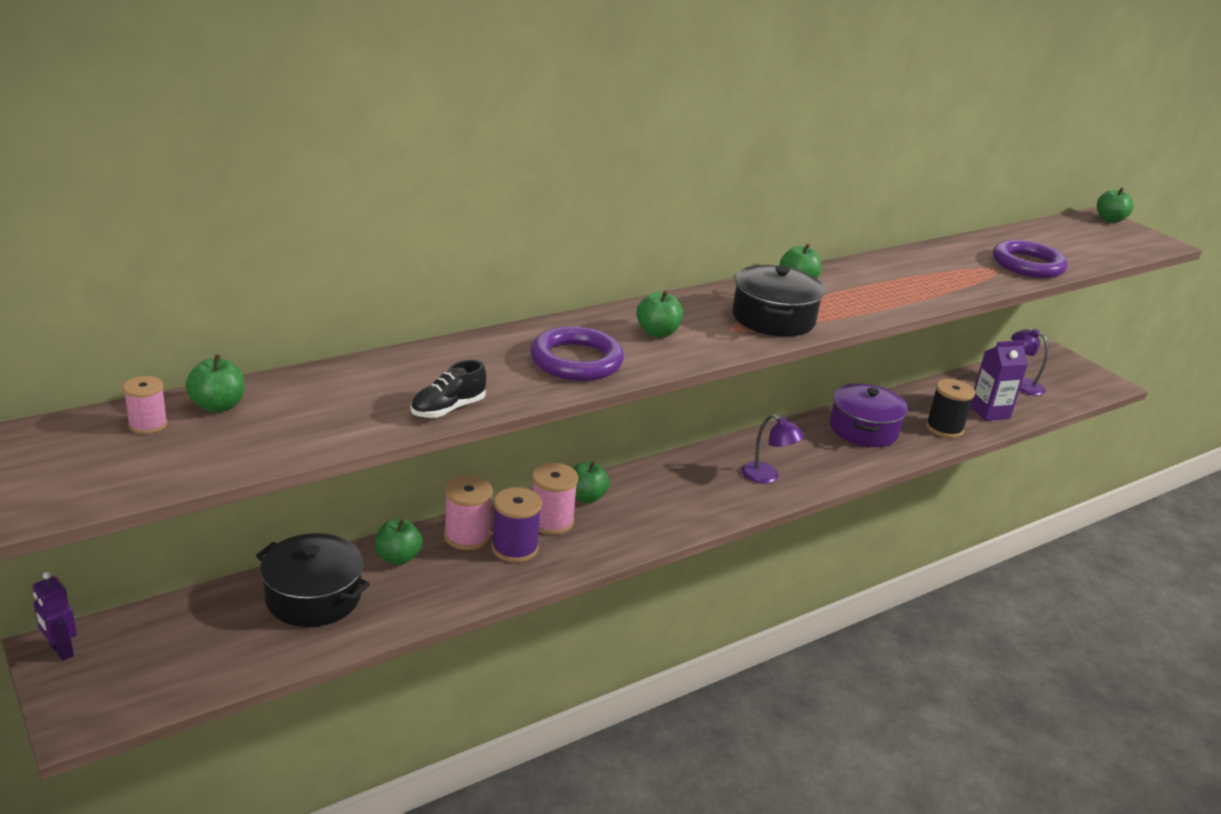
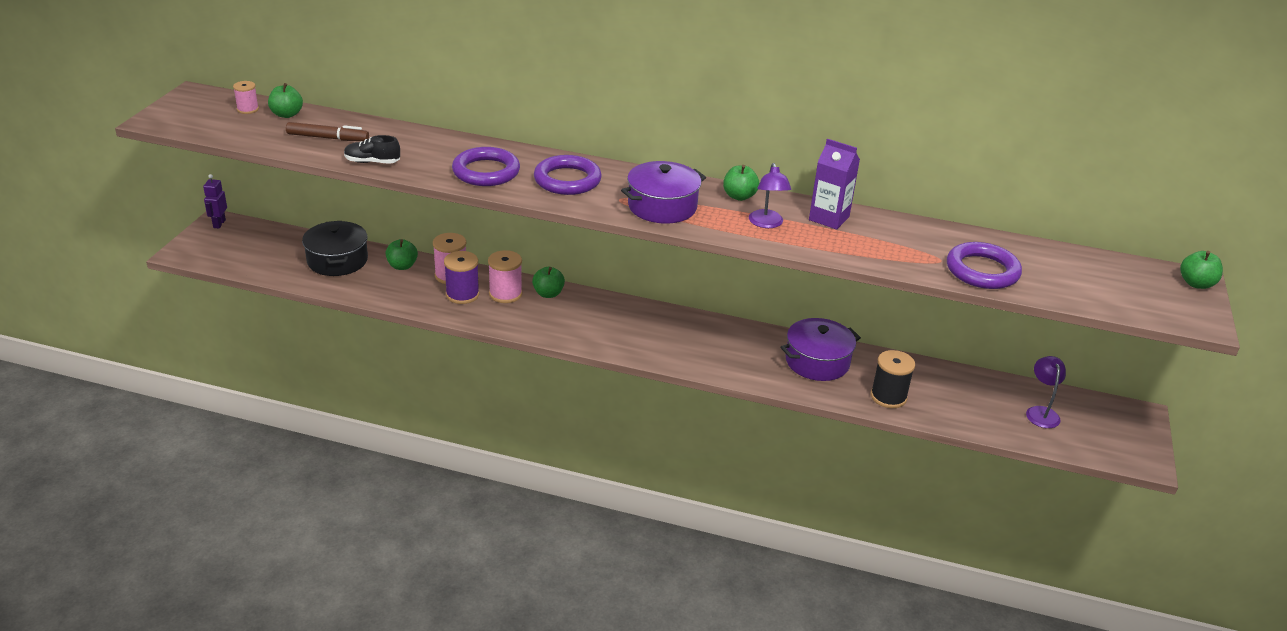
camera: 50 degrees right, 5 degrees up
(335, 408) = (328, 138): none -> brown marker
(657, 332) = (567, 180): green apple -> purple ring
(767, 476) = (681, 346): purple lamp -> purple lamp (767, 223)
(773, 318) = (662, 206): black pot -> purple pot
(989, 412) = (957, 410): purple carton -> purple carton (829, 218)

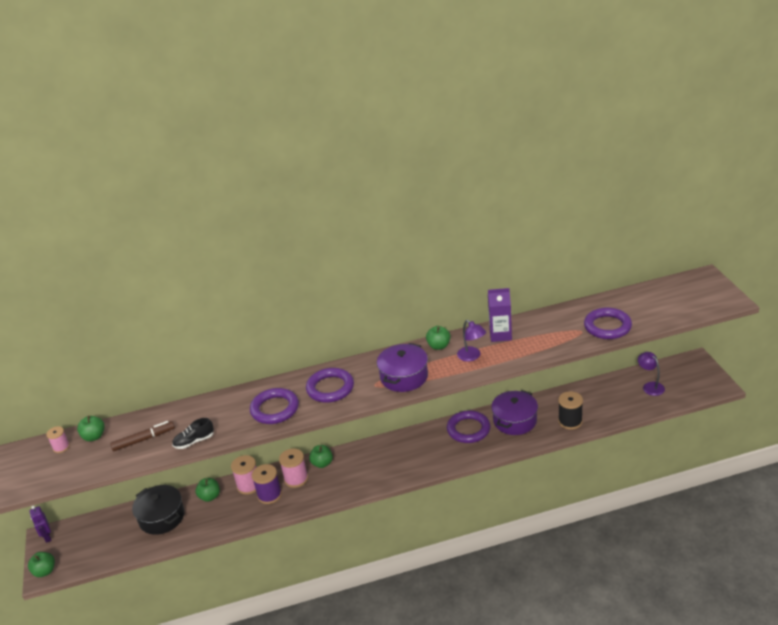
camera: 25 degrees left, 0 degrees up
(750, 343) = (468, 429): none -> purple ring
(1196, 284) = (708, 279): green apple -> green apple (45, 571)

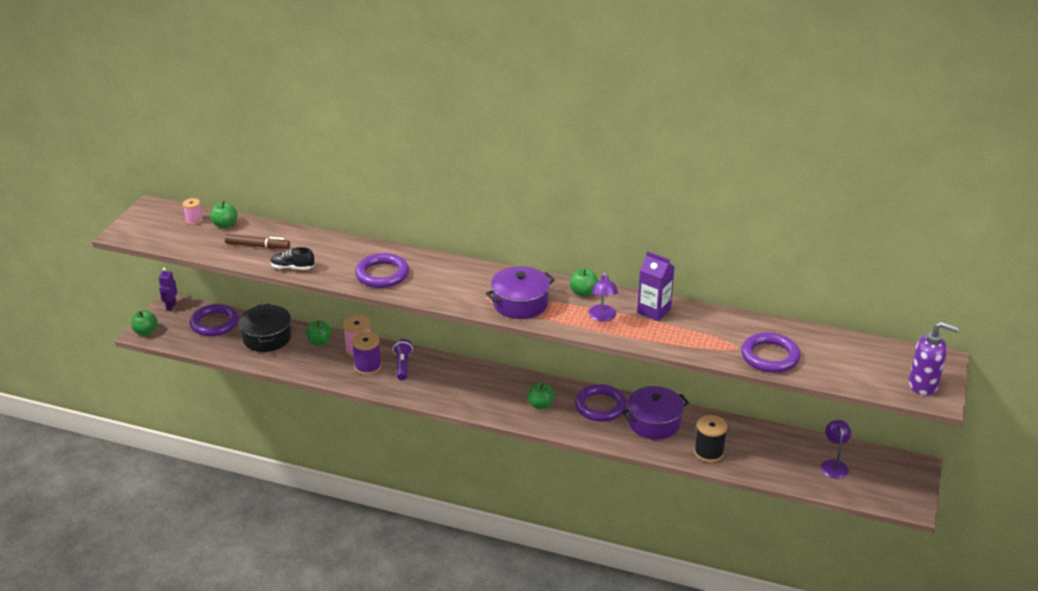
camera: 30 degrees right, 0 degrees up
(296, 479) = (402, 365): pink spool -> purple flashlight
(322, 463) = (437, 365): green apple -> green apple (540, 405)
(330, 388) = (446, 280): purple ring -> purple ring (214, 323)
(713, 297) = (923, 385): none -> purple soap dispenser

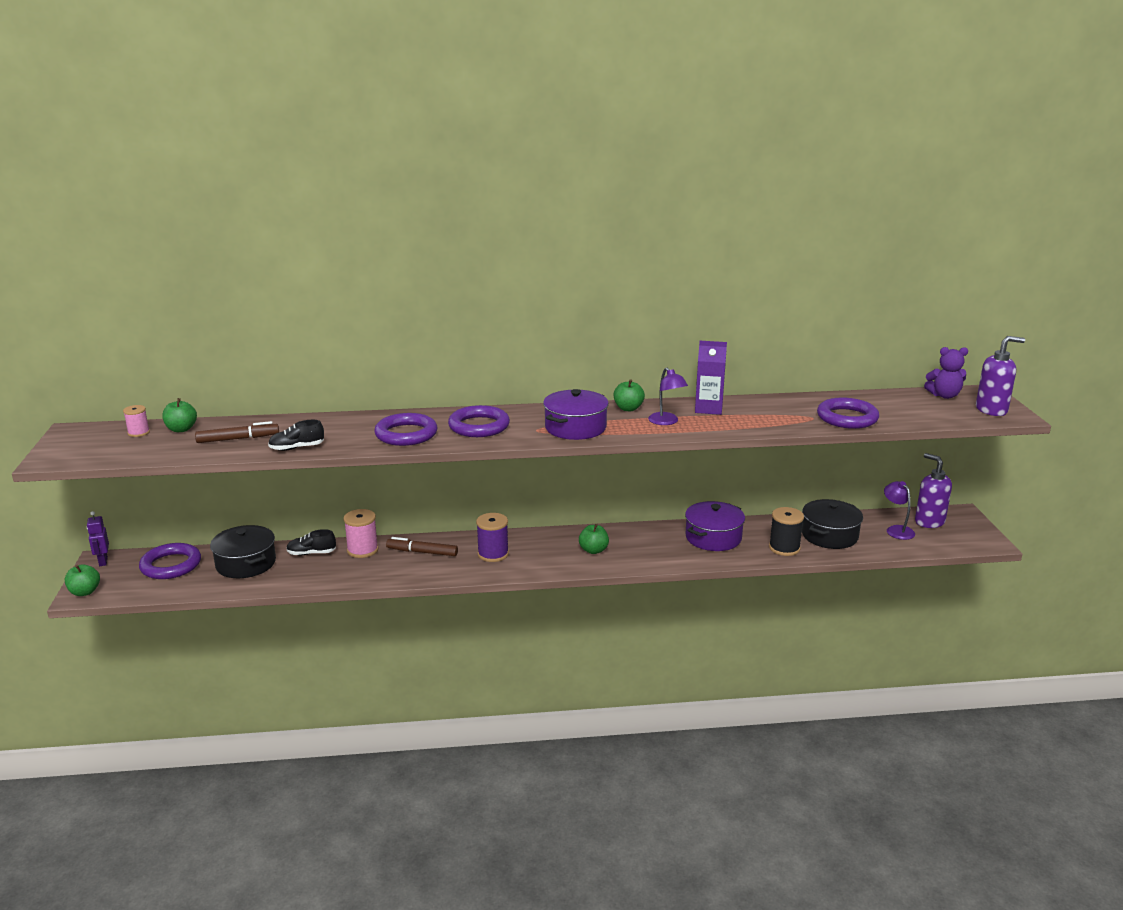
camera: 25 degrees left, 10 degrees down
(319, 342) = (311, 553): green apple -> black shoe
(367, 366) = (384, 562): purple spool -> purple spool (493, 554)
(402, 365) = (422, 552): purple flashlight -> brown marker
(600, 406) = (652, 537): purple ring -> purple ring (479, 426)
(763, 452) = (829, 535): none -> black pot
(875, 465) = (929, 522): none -> purple soap dispenser
(896, 354) = (944, 395): none -> purple teddy bear

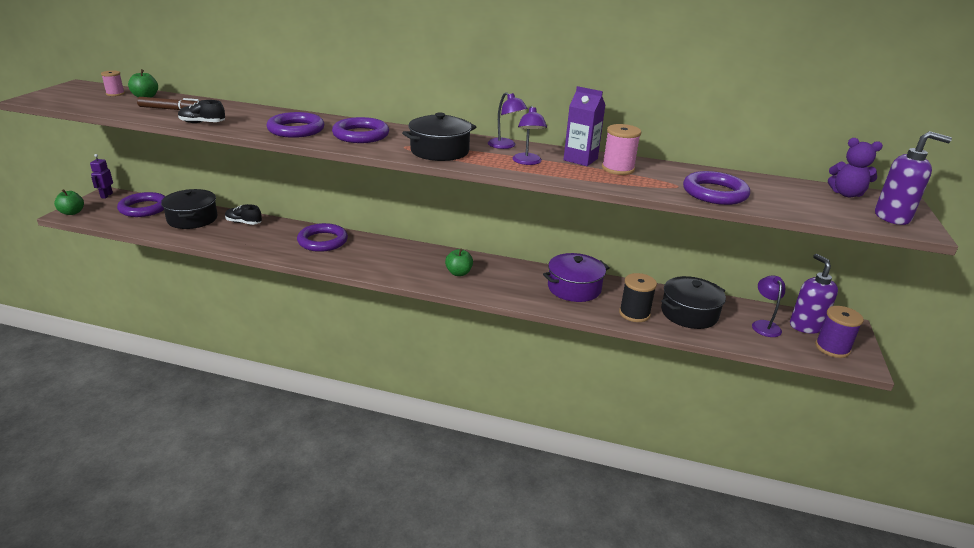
camera: 20 degrees right, 5 degrees up
(362, 550) = (281, 229): pink spool -> pink spool (618, 169)
(422, 552) = (322, 241): brown marker -> purple ring
(493, 554) = (374, 256): purple spool -> purple spool (832, 348)
(575, 428) = (439, 151): purple pot -> black pot
(628, 408) = (505, 146): green apple -> purple lamp

